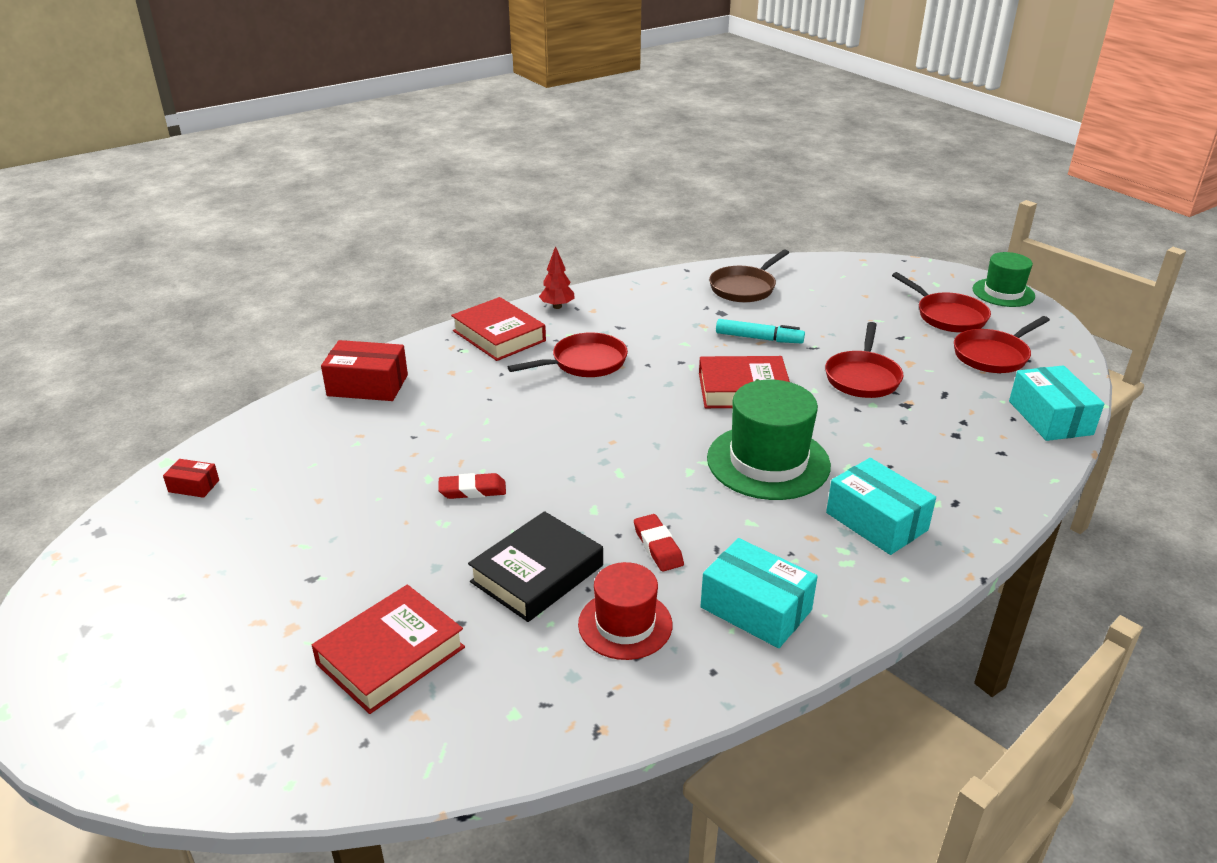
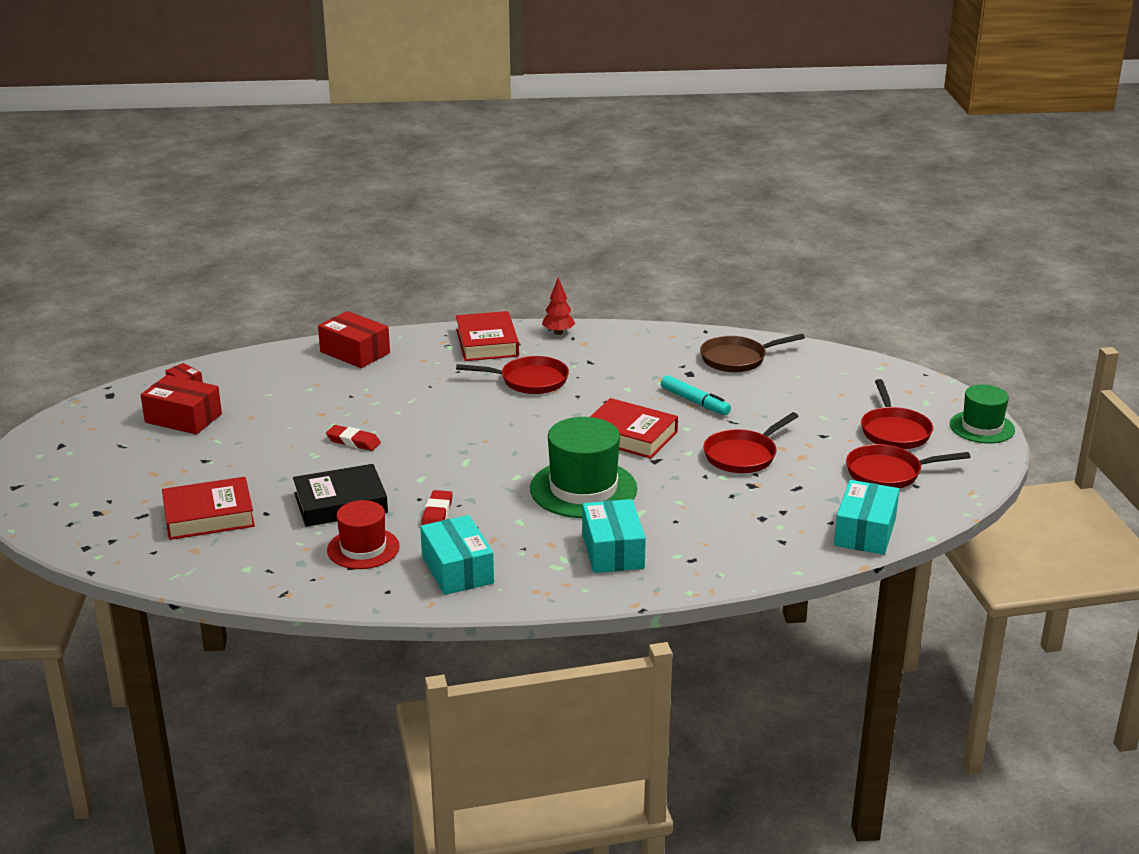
camera: 30 degrees right, 5 degrees down
(231, 531) = (183, 418): none -> red box

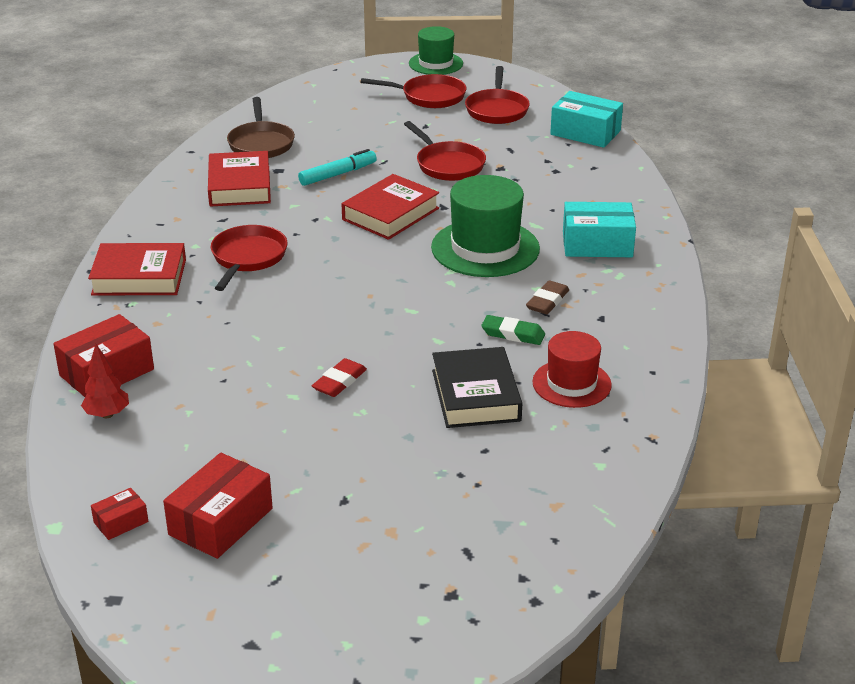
camera: 80 degrees left, 5 degrees up
(209, 516) = (481, 495): red book -> red book (239, 186)
(437, 514) = (513, 334): red eraser -> green eraser
(457, 570) = (618, 328): turquoise box -> none
(496, 528) = (547, 301): none -> brown eraser
(558, 333) = (142, 231): red tree -> red tree (107, 414)

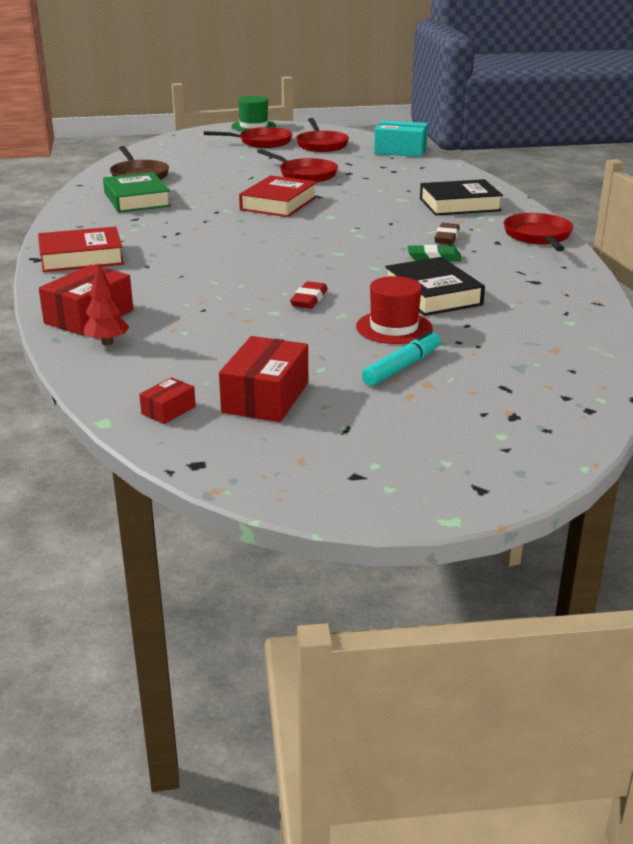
camera: 15 degrees left, 5 degrees down
(239, 186) = (136, 199): red book -> green book
(248, 258) = (173, 238): red pan -> red pan (538, 236)
(338, 174) = (217, 187): turquoise marker -> turquoise marker (402, 367)
(485, 248) = (372, 214): green hat -> none
(571, 383) = (506, 279): red hat -> red hat (394, 327)
(597, 244) = (459, 205): turquoise box -> black book

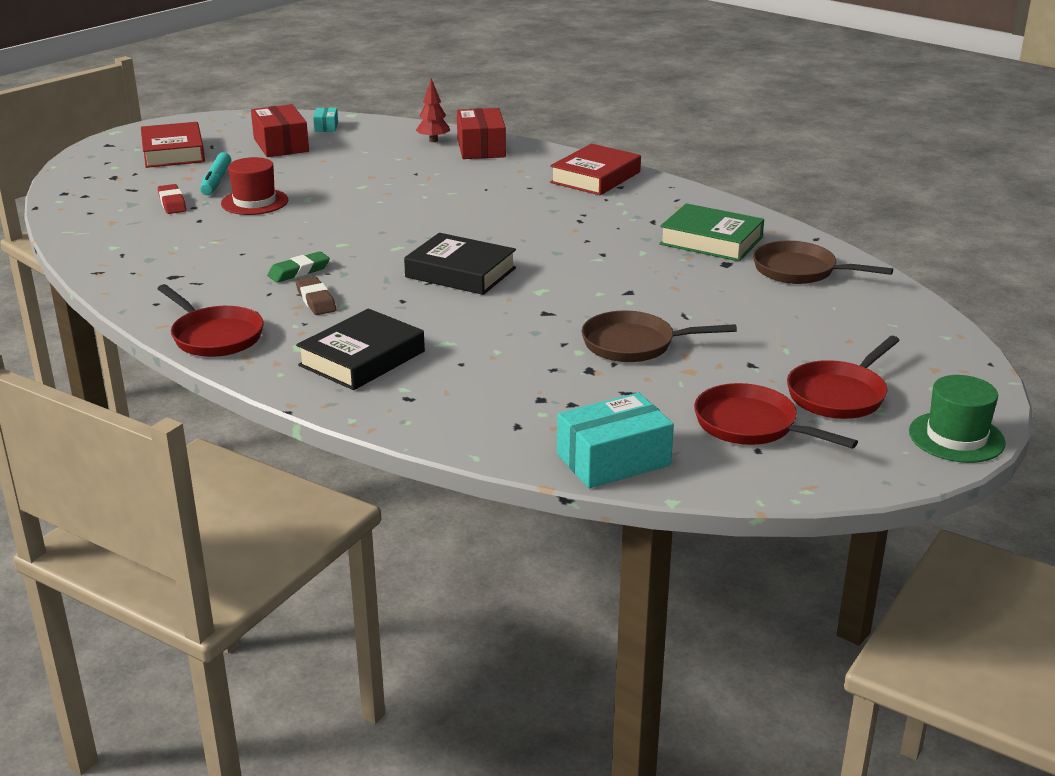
camera: 140 degrees right, 0 degrees up
(168, 410) = (326, 127): red box -> turquoise box
(278, 203) = (566, 286): red book -> red book (173, 152)
(305, 175) = (634, 344): red pan -> brown pan
(309, 299) = (351, 202): red eraser -> red eraser (172, 203)
(433, 294) = (255, 235): black book -> black book (460, 273)

